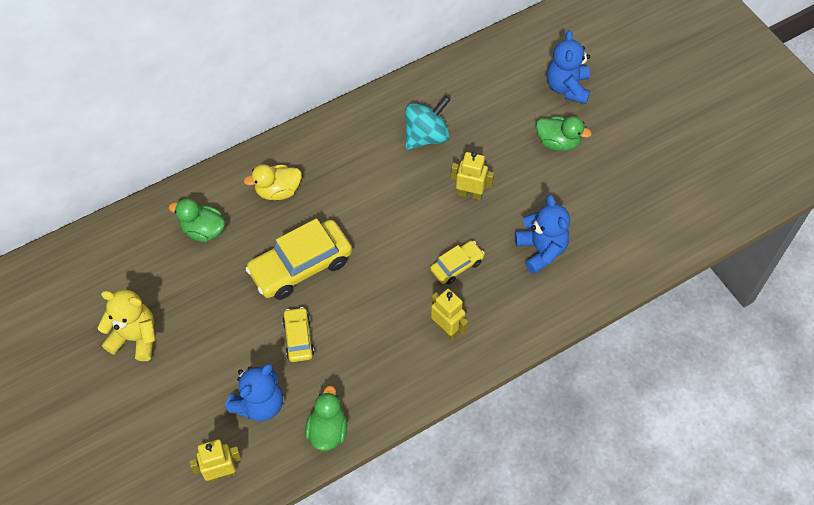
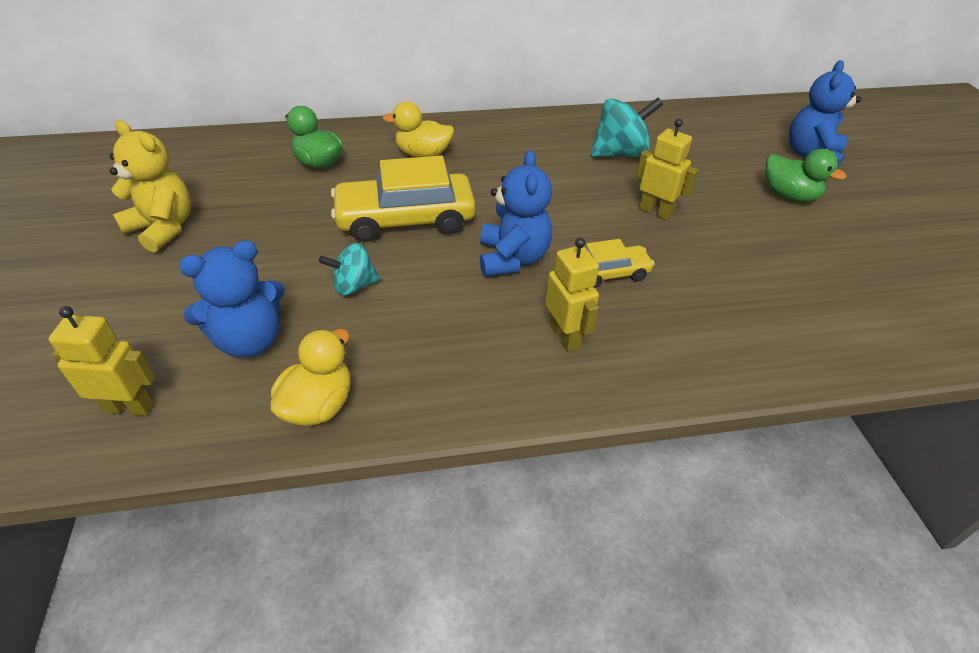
camera: 20 degrees right, 15 degrees down
(298, 338) = (354, 286): yellow car -> turquoise spinning top
(327, 430) = (318, 405): green duck -> yellow duck
(541, 250) = (739, 290): blue teddy bear -> blue teddy bear (512, 259)

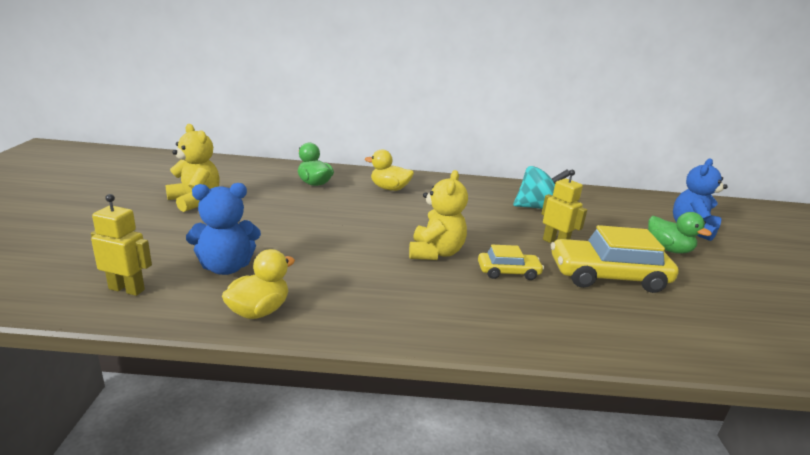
camera: 10 degrees right, 20 degrees down
(354, 286) = (312, 250): turquoise spinning top -> none
(405, 220) = (363, 220): yellow car -> yellow car (607, 276)
(512, 259) = (435, 253): blue teddy bear -> yellow teddy bear
(565, 337) = (461, 303): yellow robot -> none

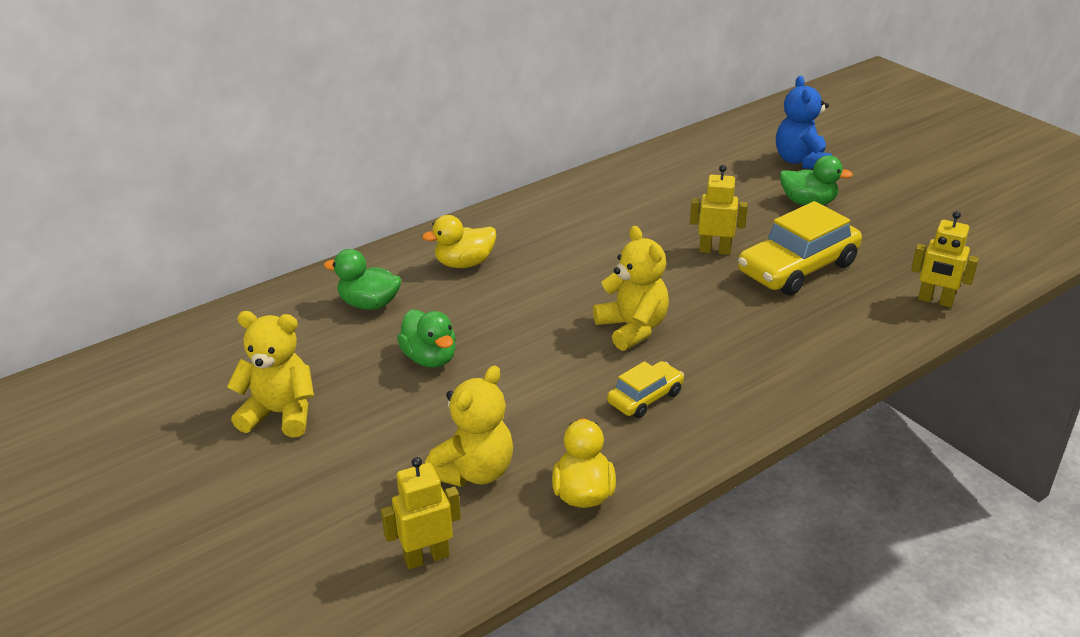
camera: 35 degrees left, 10 degrees up
(226, 267) = (474, 471): blue teddy bear -> yellow teddy bear
(300, 214) = (430, 358): none -> green duck
(508, 272) = (719, 313): yellow car -> yellow car (645, 397)
(537, 208) = (644, 207): turquoise spinning top -> none
(714, 348) = (935, 301): none -> yellow robot

